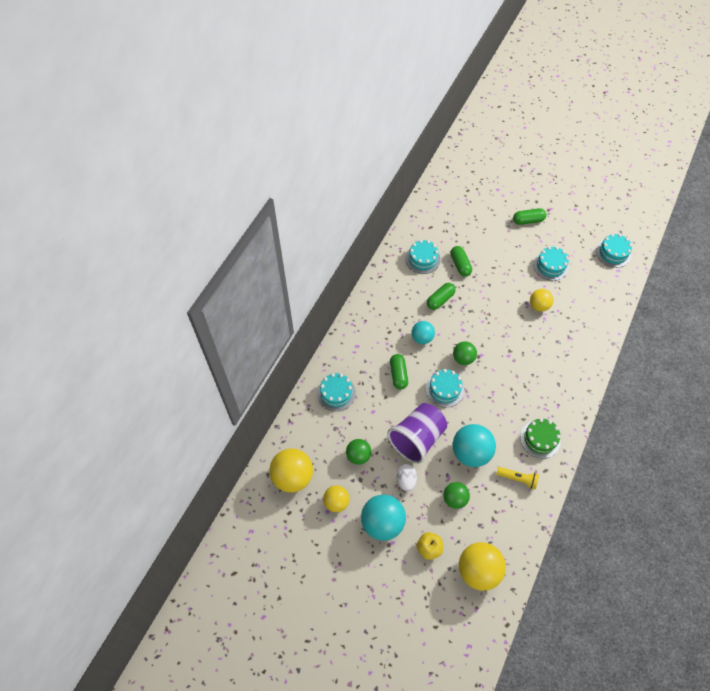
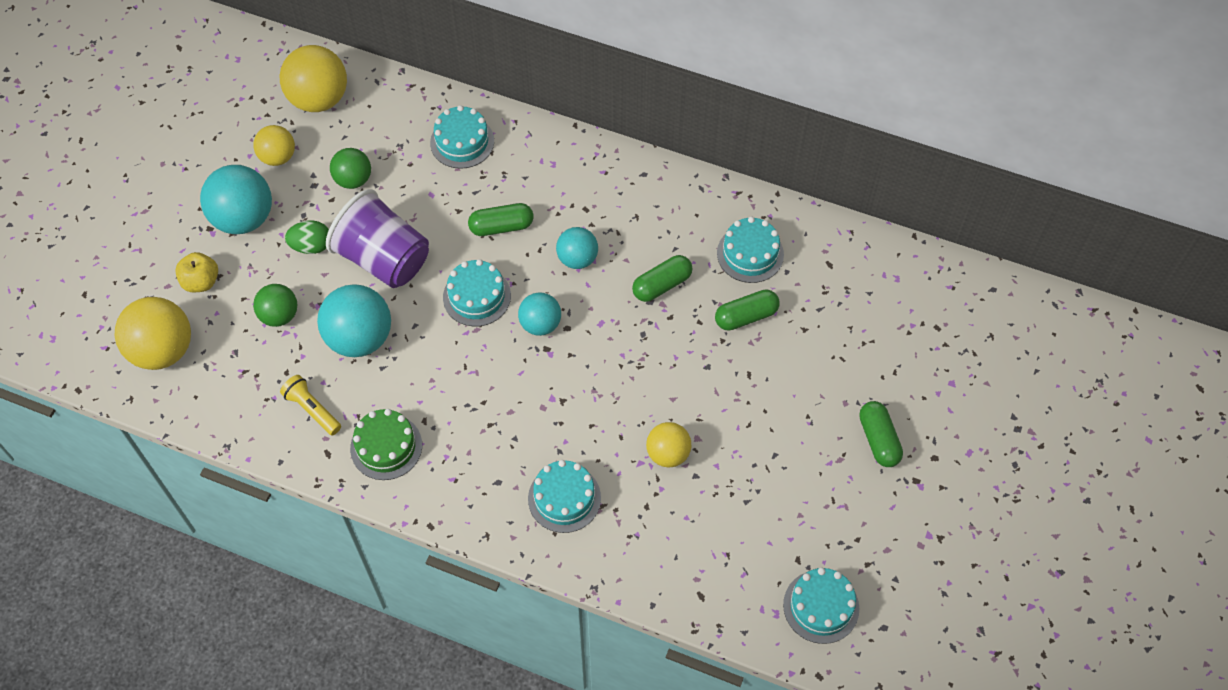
camera: 85 degrees right, 0 degrees up
(406, 480) = (311, 246): white egg -> green egg
(440, 300) = (662, 285): green capsule -> green capsule turned 75 degrees counterclockwise
(463, 358) = (540, 324): green ball -> turquoise ball
(518, 479) = (312, 409): yellow flashlight -> yellow flashlight turned 120 degrees clockwise
(550, 266) = (768, 479): turquoise cake -> turquoise cake (564, 498)

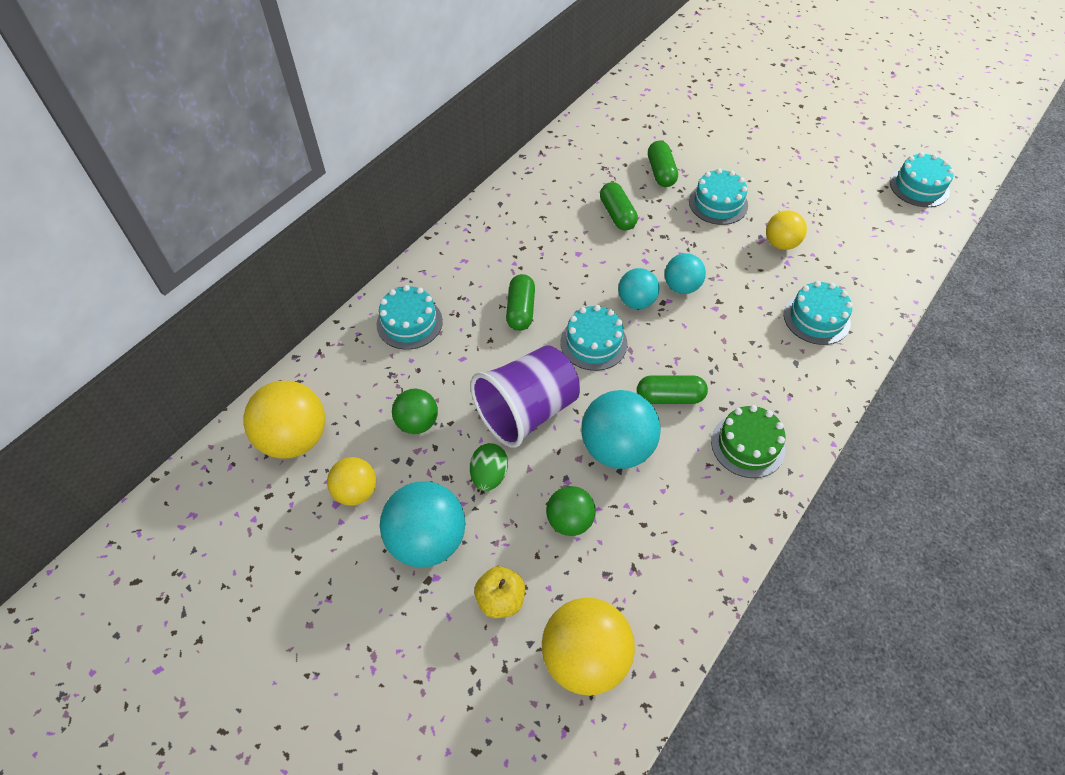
camera: 75 degrees left, 5 degrees down
(312, 409) = (694, 505): yellow flashlight -> none
(577, 259) = (574, 263): turquoise ball -> turquoise ball (681, 287)
(750, 254) = (602, 158): turquoise cake -> turquoise cake (718, 203)
(878, 439) = (783, 128): green capsule -> green capsule (670, 397)

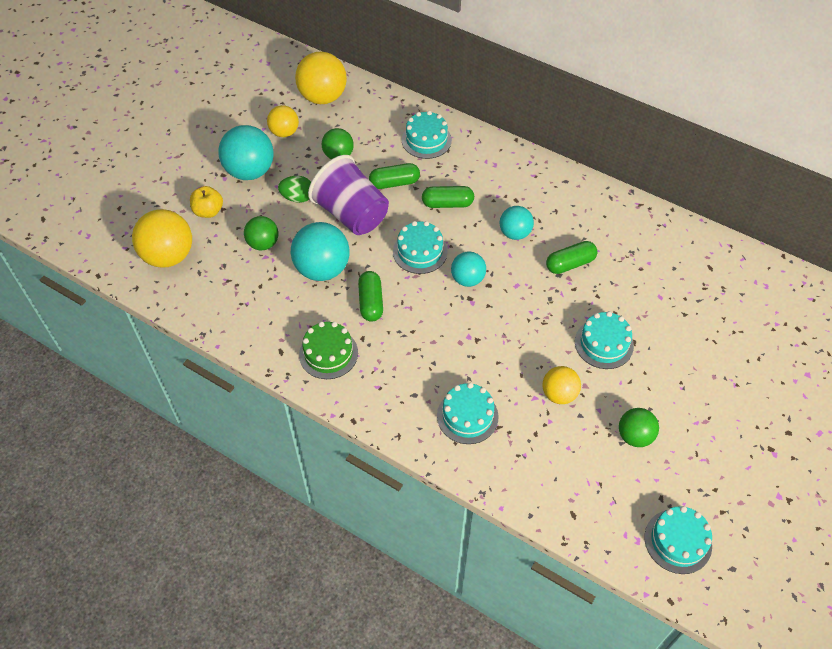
camera: 85 degrees right, 0 degrees up
(661, 172) = (636, 297): green capsule -> green capsule (394, 183)
(681, 287) = (489, 312): turquoise ball -> turquoise ball (515, 233)
(820, 197) = (634, 436): none -> green ball

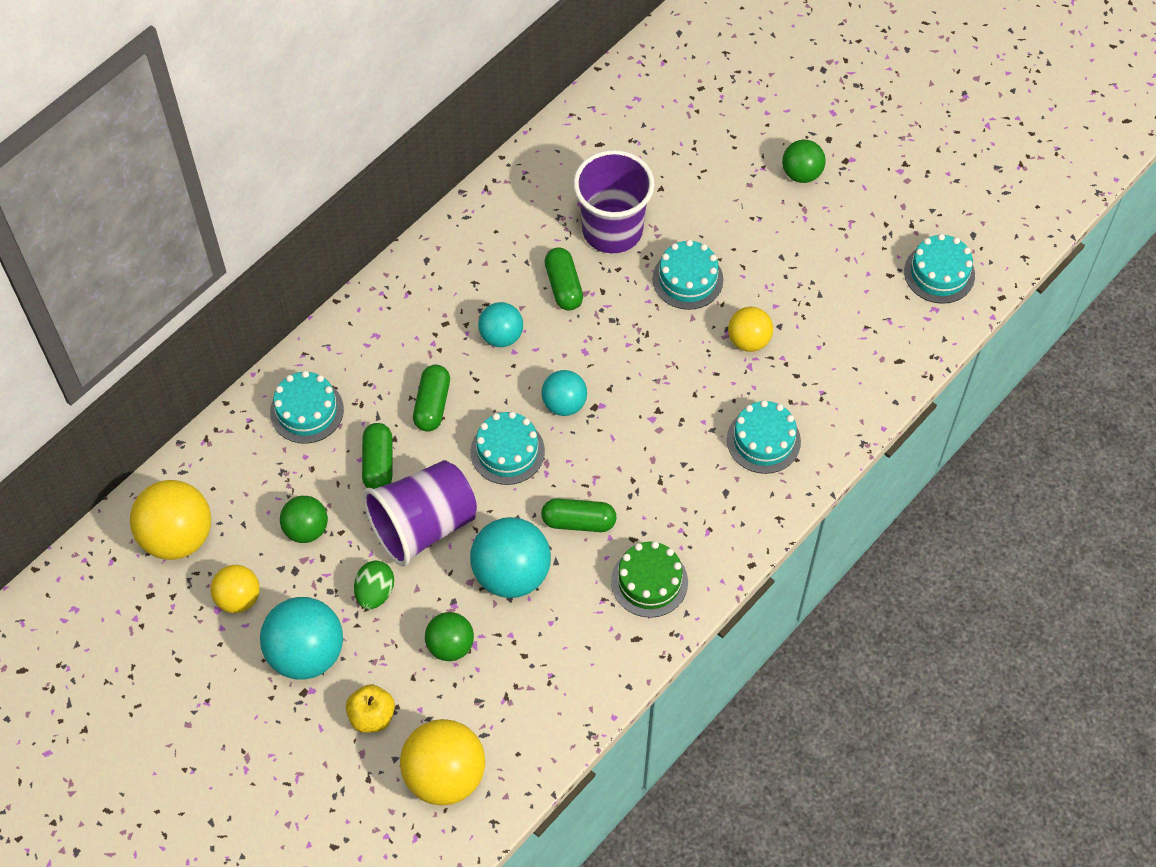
camera: 80 degrees left, 5 degrees up
(632, 287) = (612, 230): none -> purple cup
(634, 436) = (813, 280): green ball -> green ball (801, 173)

